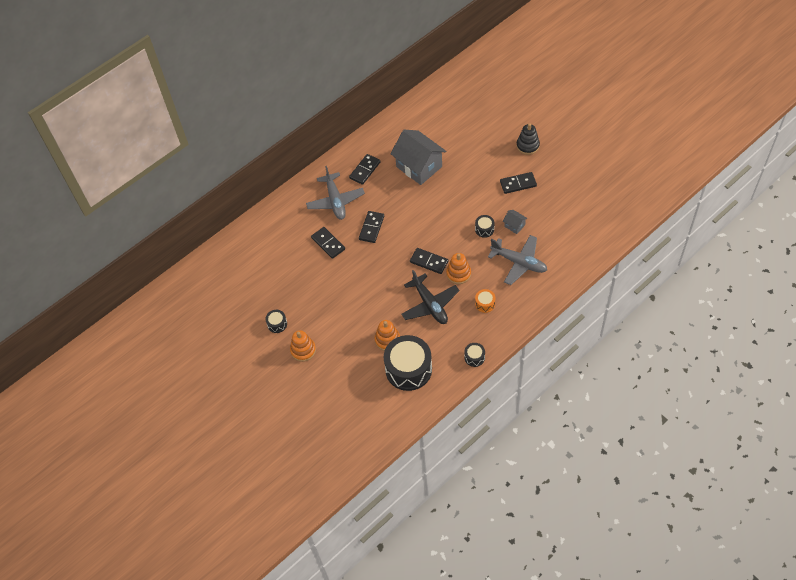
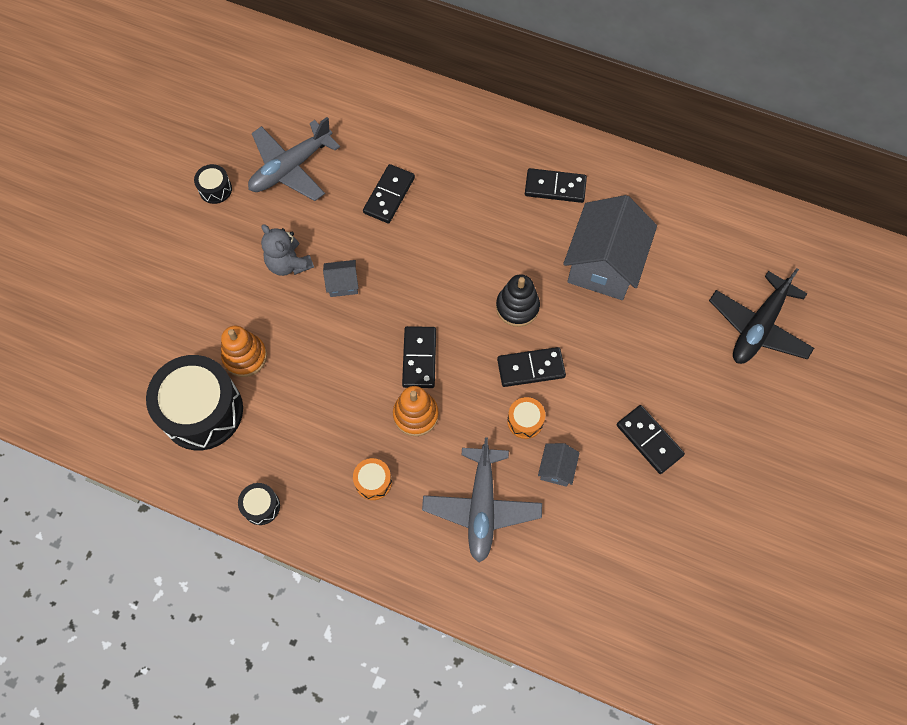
camera: 60 degrees right, 10 degrees up
(303, 350) = (182, 244): orange stacking toy -> none
(335, 201) = (474, 171): grey plane -> grey plane (291, 168)
(343, 303) = (289, 263): none -> grey teddy bear
(369, 282) = (343, 284): none -> grey house
(371, 228) = (447, 244): black domino -> black domino (531, 368)
(430, 304) = (337, 393): black plane -> black plane (758, 327)
(484, 229) = (525, 421): black drum -> orange drum
(527, 146) = (742, 424): black stacking toy -> black stacking toy (517, 307)

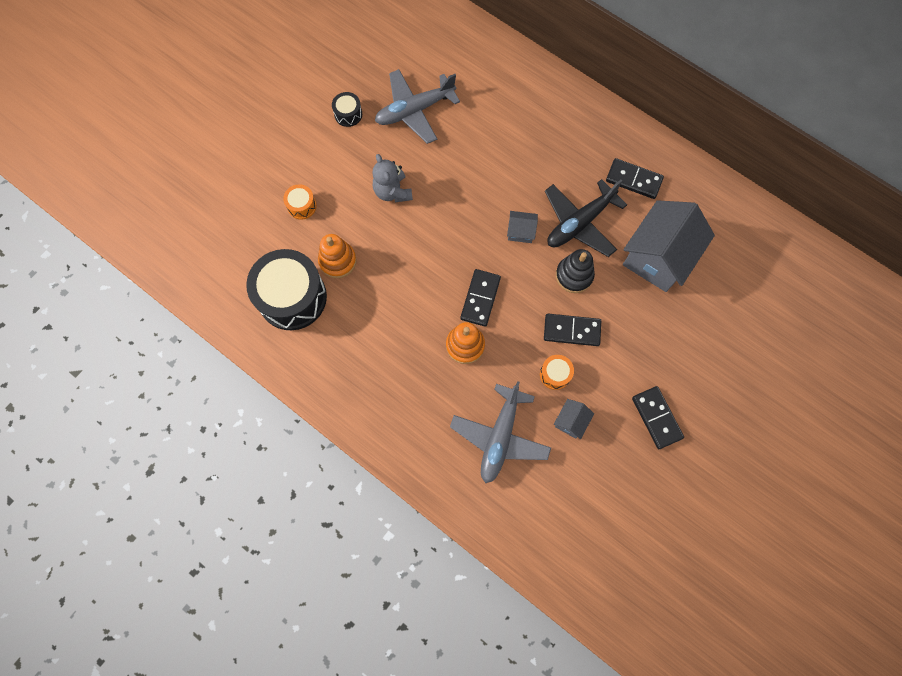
camera: 15 degrees right, 5 degrees up
(261, 506) = (320, 388): black drum -> none
(343, 284) = (433, 220): grey house -> grey house (520, 232)
(373, 482) = (416, 392): orange drum -> orange drum (302, 206)
(389, 195) = (490, 153): black domino -> none
(758, 327) = (778, 344): black plane -> black plane (580, 223)

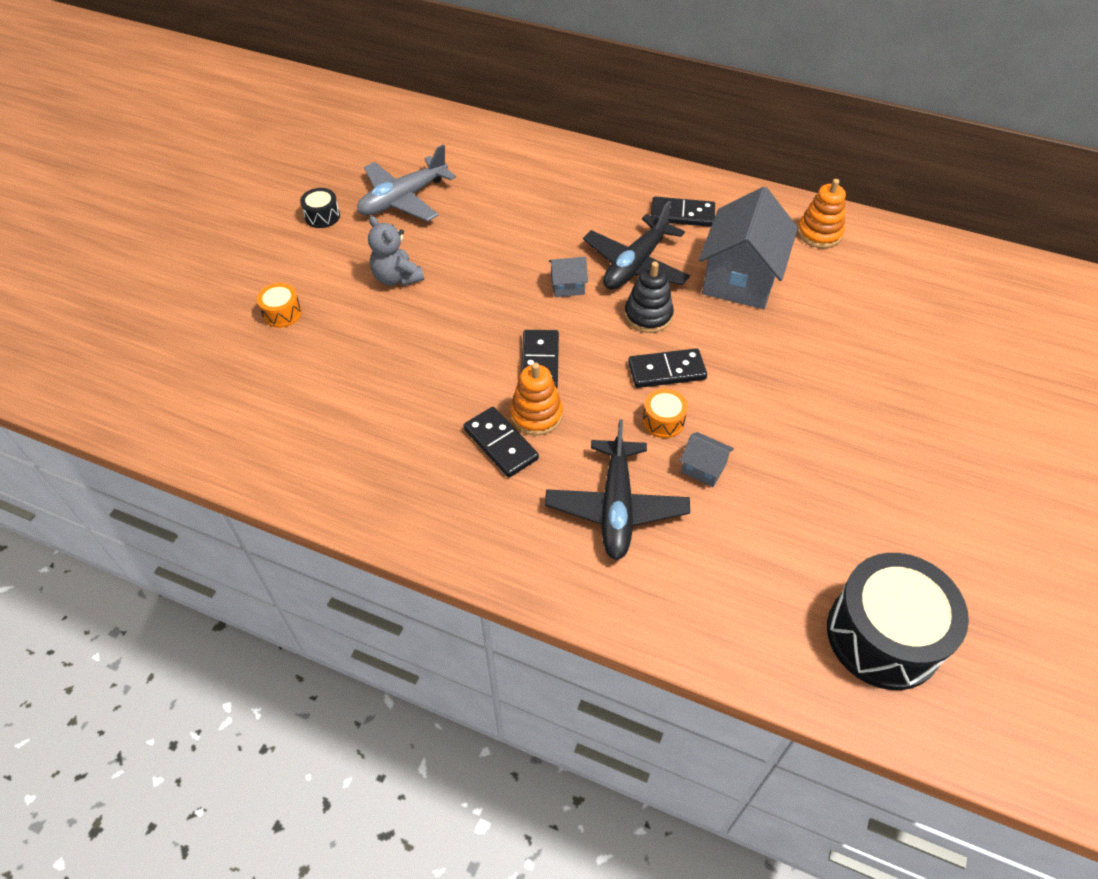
camera: 15 degrees left, 20 degrees down
(292, 297) = (289, 411): black drum -> black drum (883, 635)
(337, 261) = (342, 360): orange stacking toy -> orange stacking toy (819, 233)
(500, 436) = (616, 507): grey plane -> black plane
(571, 421) = (703, 468): grey house -> grey house turned 75 degrees counterclockwise
(656, 418) = (809, 439): black domino -> black domino (500, 444)

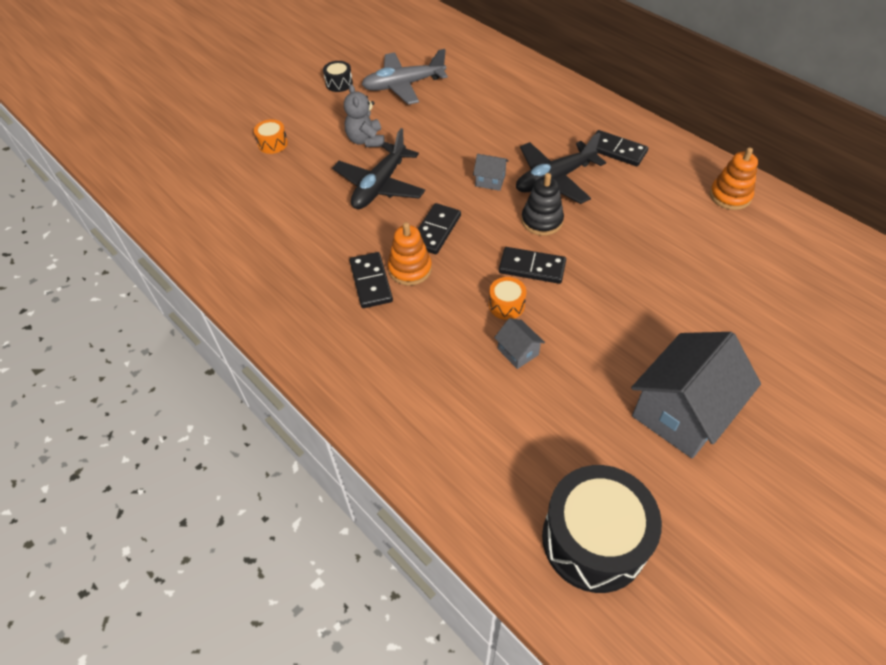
camera: 25 degrees right, 0 degrees up
(616, 507) = (431, 357): black plane -> black plane (380, 185)
(740, 279) = (637, 214): grey house -> grey house (682, 412)

